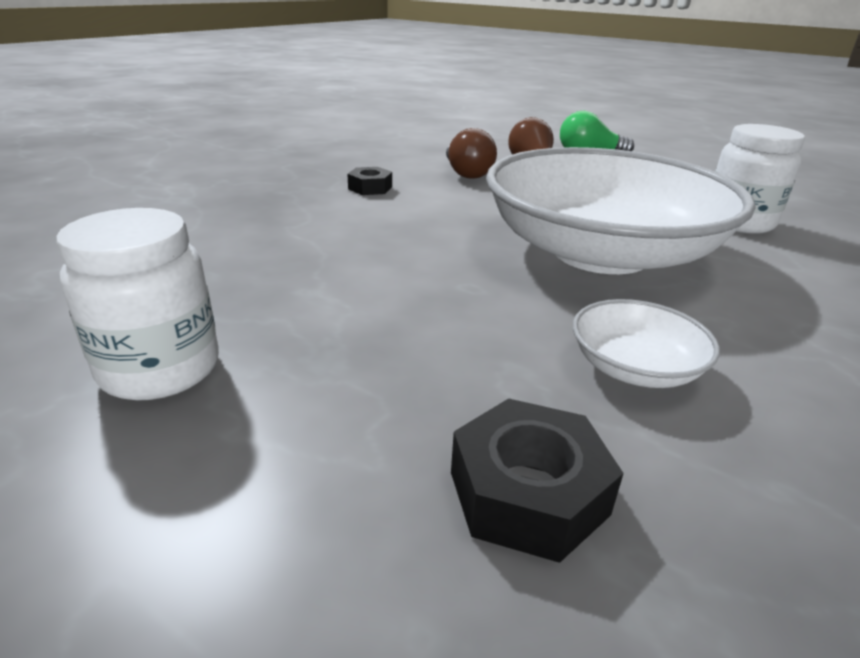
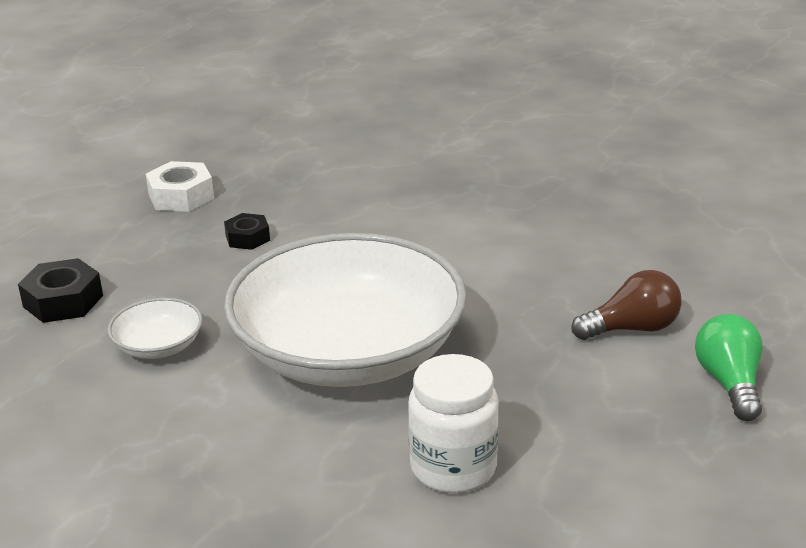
camera: 90 degrees right, 0 degrees up
(160, 369) = (181, 196): white jar -> white nut
(370, 188) = (498, 227): black nut -> black nut (247, 238)
(466, 173) = (575, 280): brown light bulb -> none

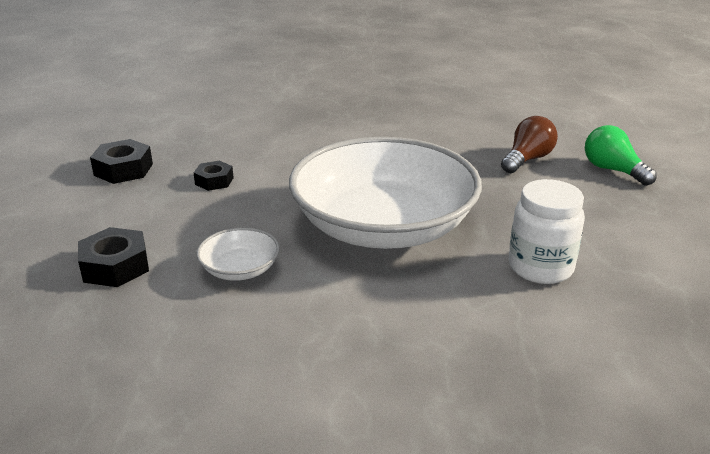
camera: 35 degrees left, 0 degrees up
(181, 196) = (123, 169): white nut -> black nut

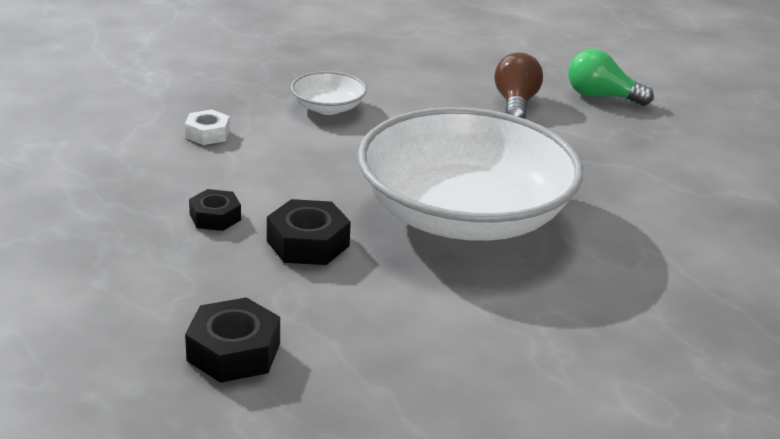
camera: 35 degrees left, 0 degrees up
(123, 169) = (76, 235): black nut -> black nut (308, 243)
(240, 269) = (377, 307): white bowl -> white bowl (328, 107)
(276, 130) = (207, 134): none -> white nut
(540, 267) = (645, 213): white jar -> none

